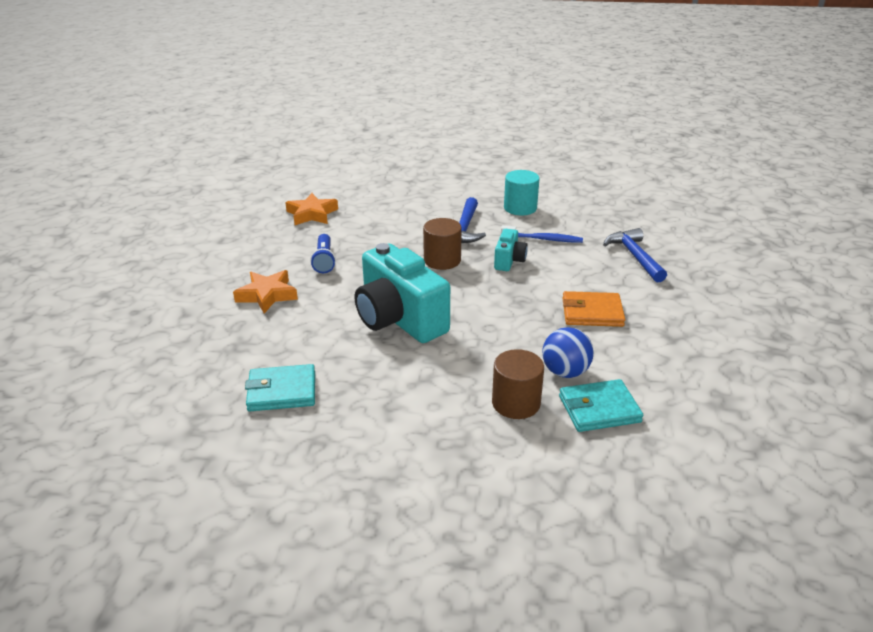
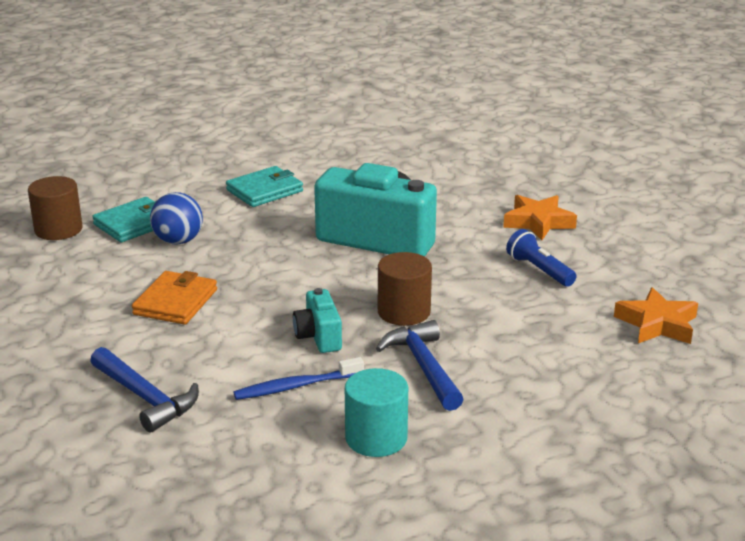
camera: 150 degrees right, 5 degrees down
(282, 391) = (410, 169): turquoise wallet -> turquoise wallet (264, 190)
(516, 403) = (210, 209): brown cylinder -> brown cylinder (58, 229)
(592, 312) = (175, 302): orange wallet -> orange wallet turned 45 degrees counterclockwise

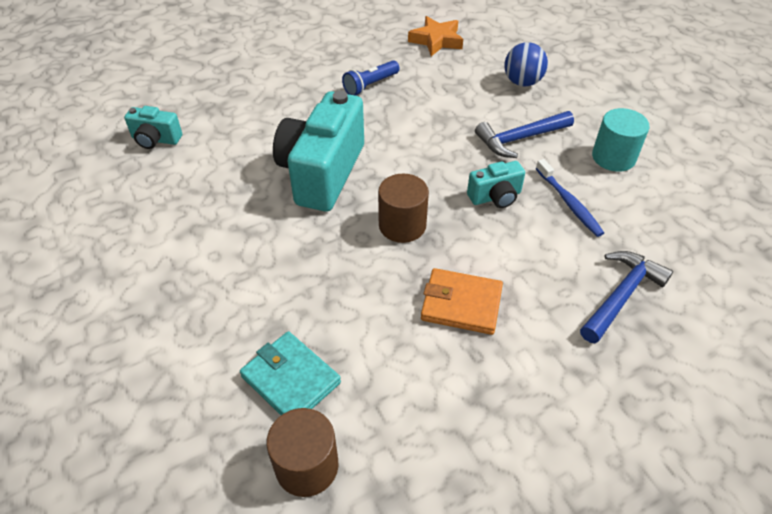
camera: 95 degrees left, 20 degrees up
(178, 241) = (333, 326): blue ball -> blue ball (522, 82)
(264, 190) = (210, 267): turquoise wallet -> none
(404, 312) = (446, 152): brown cylinder -> brown cylinder (402, 225)
(440, 160) = (156, 140): none -> turquoise camera
(538, 222) = (290, 84): orange star -> none

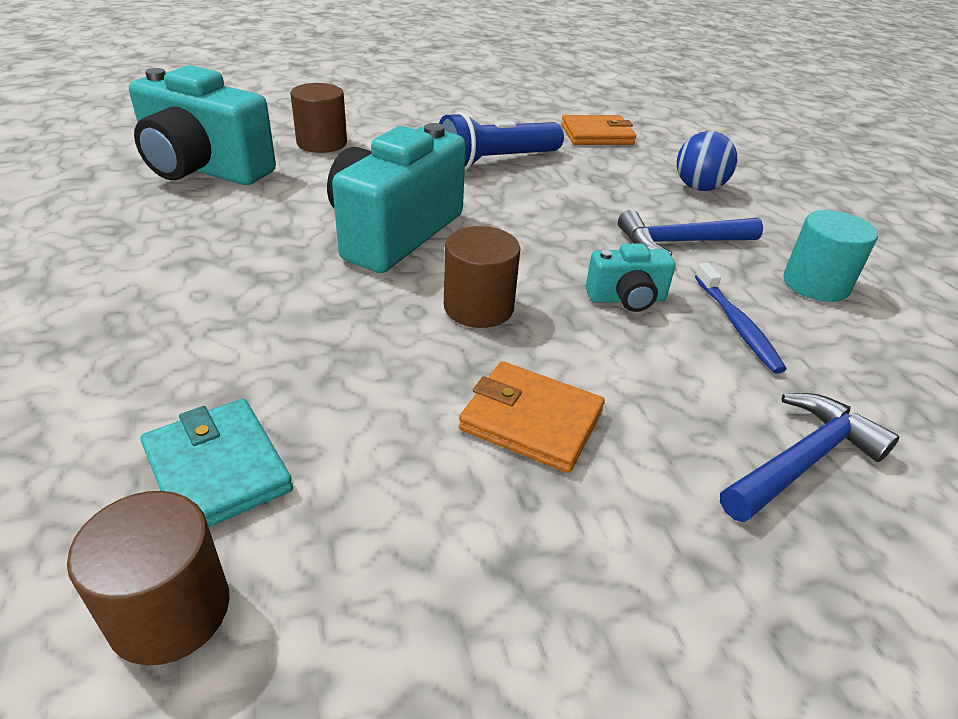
camera: 10 degrees right, 10 degrees down
(156, 140) = (204, 169): turquoise camera -> turquoise camera, size x2.09
(232, 93) = (322, 143): none -> brown cylinder
(370, 85) = (496, 161): blue flashlight -> blue flashlight, size x1.61
(436, 40) = (597, 135): orange star -> orange wallet

